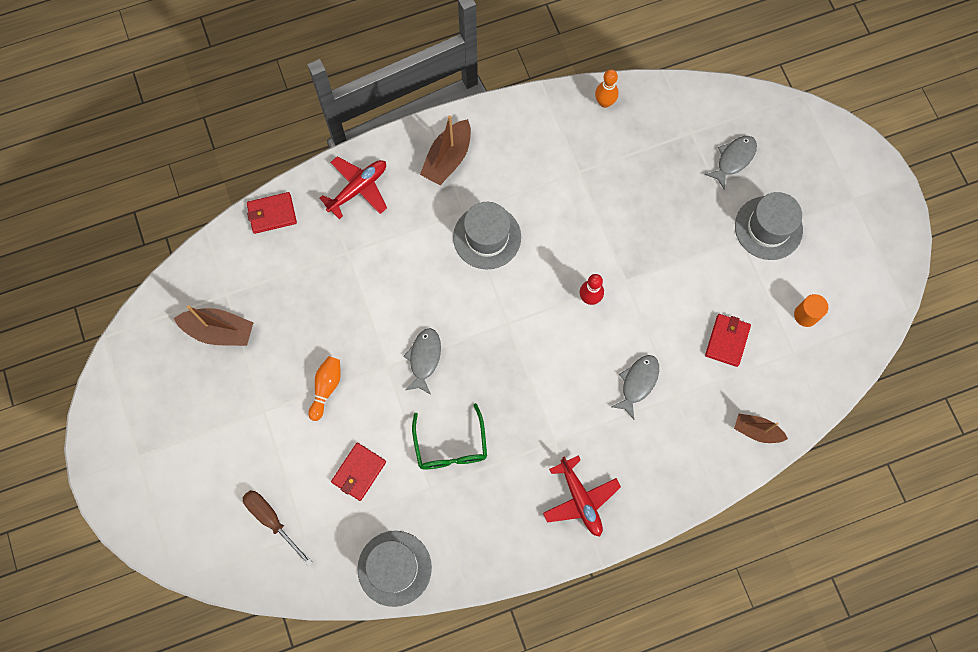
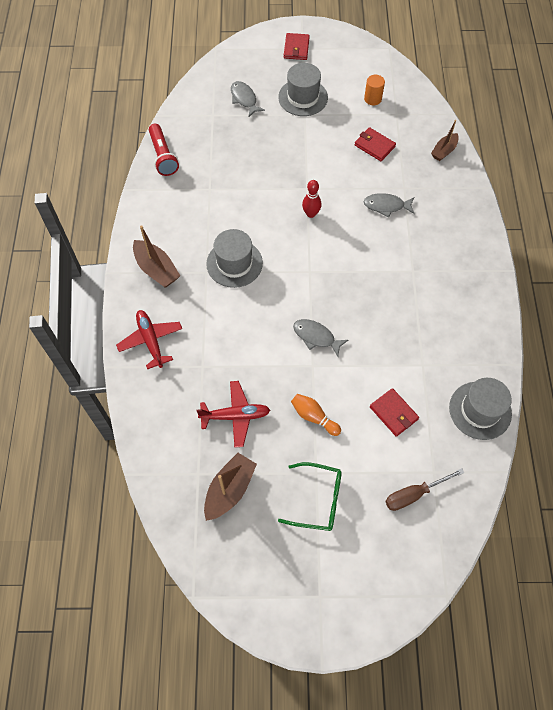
camera: 70 degrees left, 10 degrees down
(272, 214) = (141, 414): red wallet -> red wallet (296, 48)
(450, 446) = (394, 340): green glasses -> green glasses (318, 500)
(580, 499) = (461, 268): red plane -> red plane (235, 416)
(604, 102) = (163, 156): orange bowling pin -> red flashlight
(638, 383) = (386, 206): grey fish -> grey fish turned 45 degrees counterclockwise

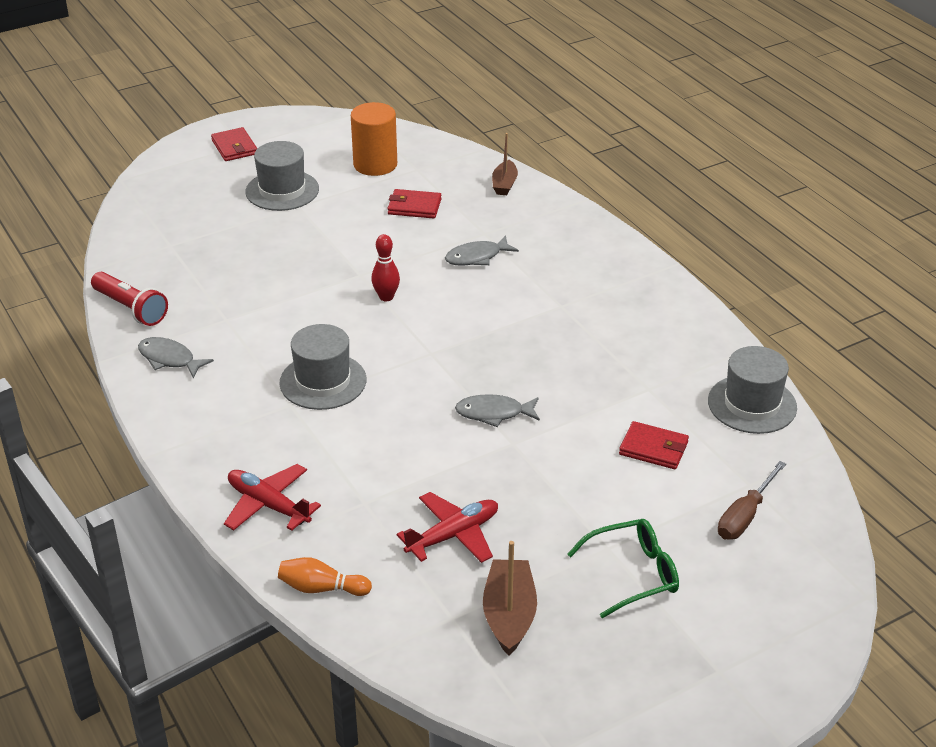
camera: 30 degrees left, 25 degrees down
(156, 269) = (216, 427): brown boat -> none
(244, 99) = (202, 216): grey fish -> grey fish (169, 359)
(314, 417) = (557, 493): orange bowling pin -> orange bowling pin (321, 588)
(372, 99) = (375, 164): orange cylinder -> orange cylinder, size x1.73

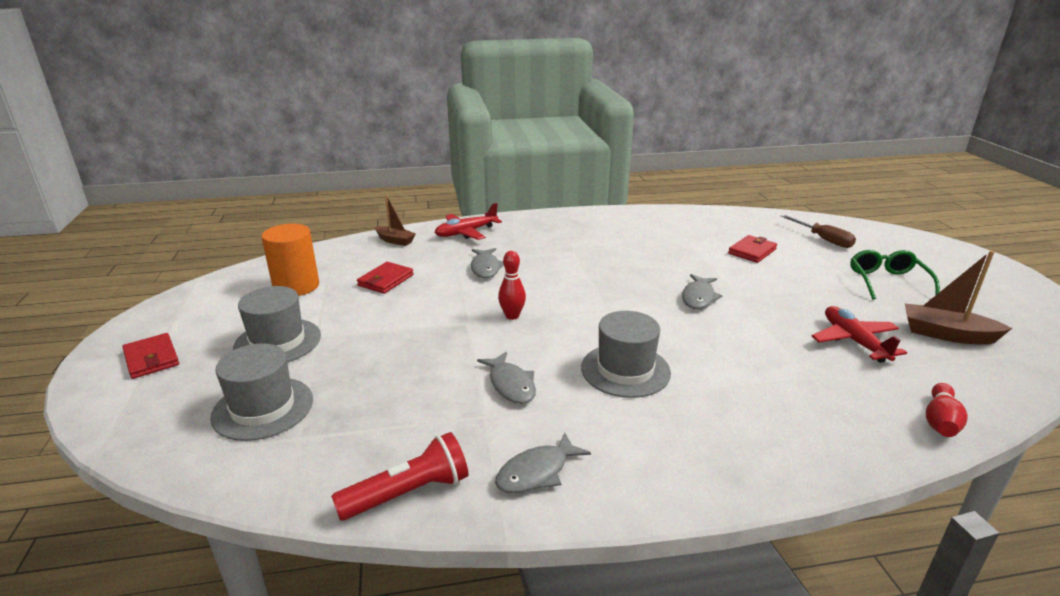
camera: 70 degrees left, 10 degrees down
(234, 147) = (152, 358): red wallet -> red wallet turned 60 degrees clockwise
(268, 505) = (818, 435): red plane -> red plane (466, 232)
(272, 322) = (511, 385): none -> grey fish
(321, 588) = (940, 421): orange bowling pin -> red bowling pin
(752, 404) = (711, 217): grey hat -> grey hat (263, 408)

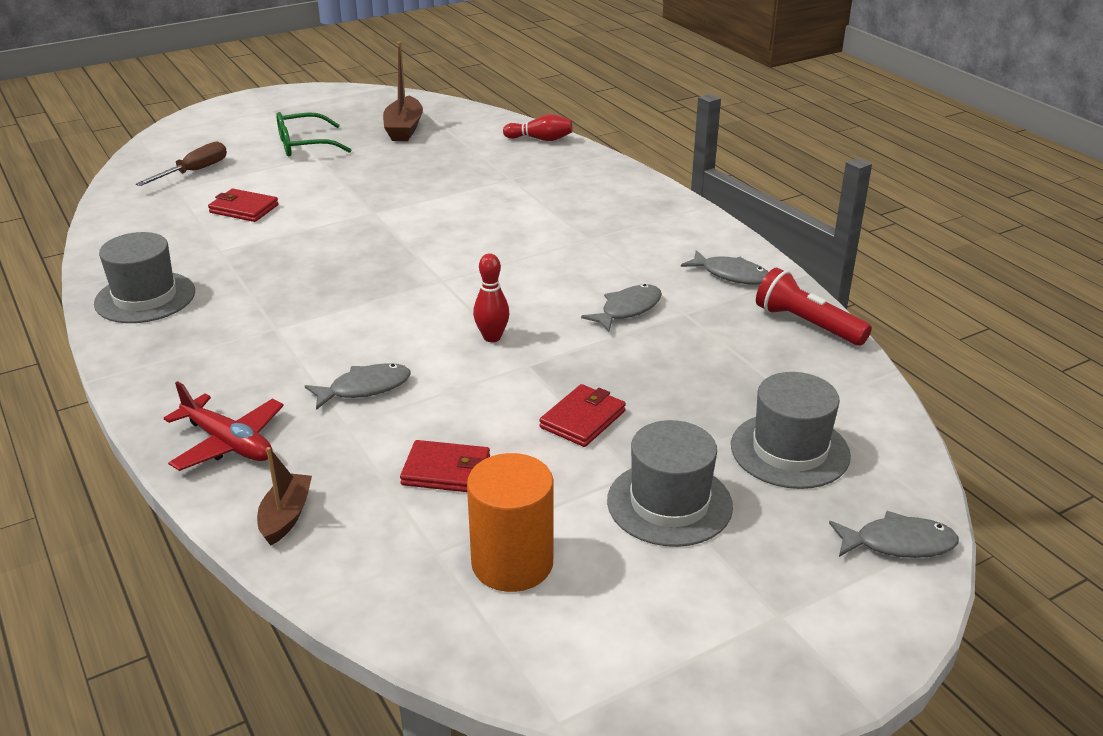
camera: 110 degrees left, 5 degrees up
(152, 358) = (793, 609): red wallet -> red wallet (582, 419)
(625, 370) = (559, 256): grey hat -> grey hat (145, 297)
(698, 297) = (385, 232): grey fish -> grey fish (898, 543)
(854, 341) = (438, 162): red plane -> none

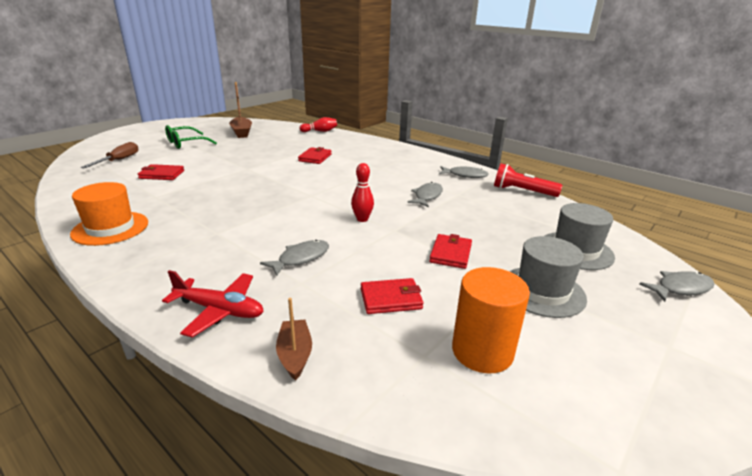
camera: 20 degrees left, 5 degrees down
(145, 297) = (110, 228): grey hat -> orange hat
(494, 202) = (315, 158): none -> red wallet

